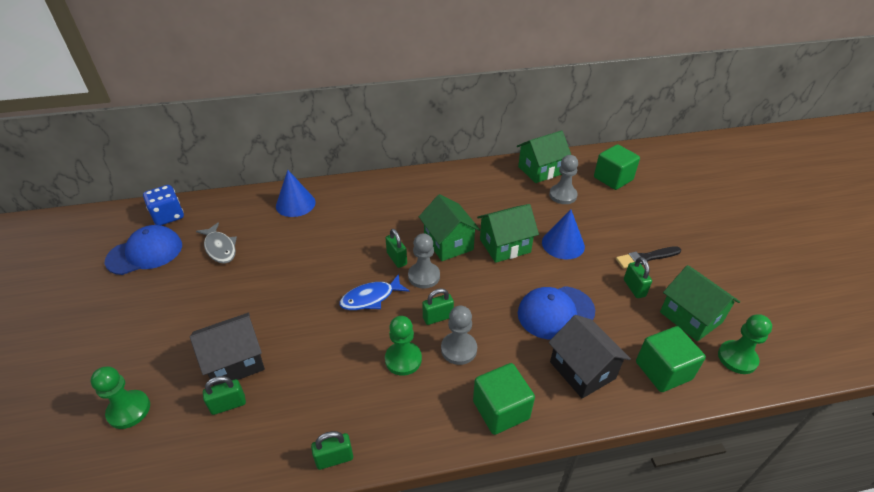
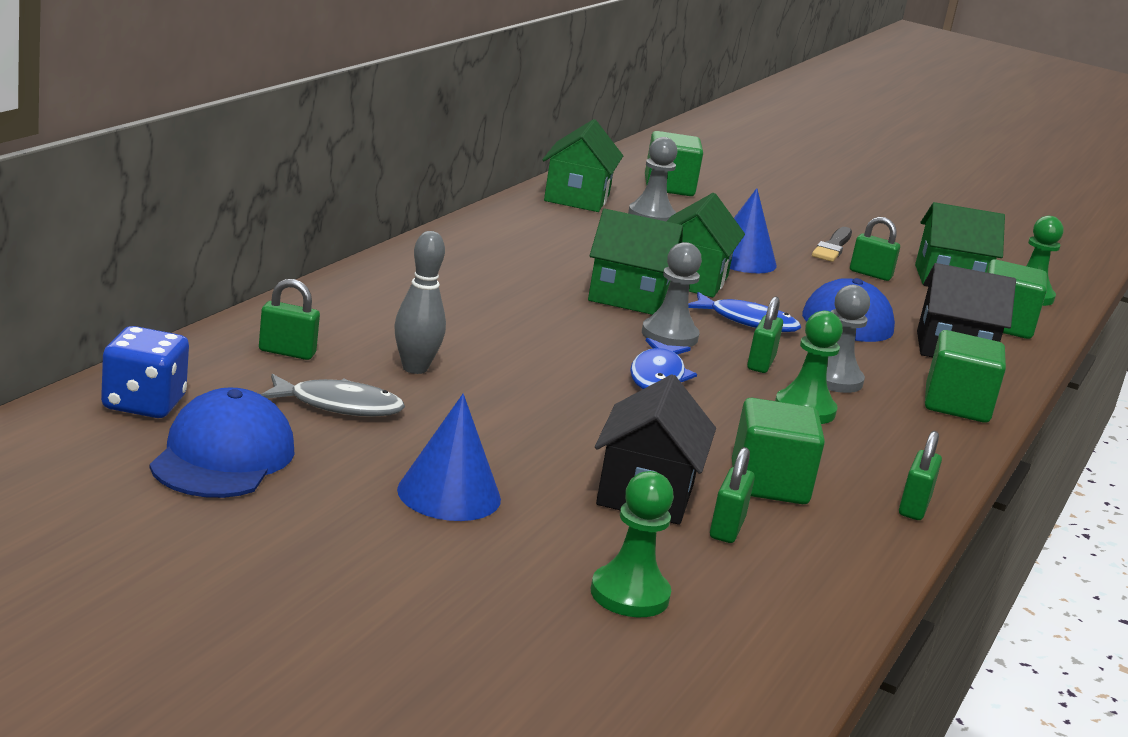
camera: 55 degrees left, 20 degrees down
(280, 242) = (415, 368): none -> grey bowling pin
(295, 204) = (333, 322): blue cone -> blue cone (449, 494)
(295, 393) = (769, 484): none -> green cube
(397, 259) = (604, 331): green padlock -> green padlock (287, 352)
(484, 287) = (748, 322): none -> blue fish

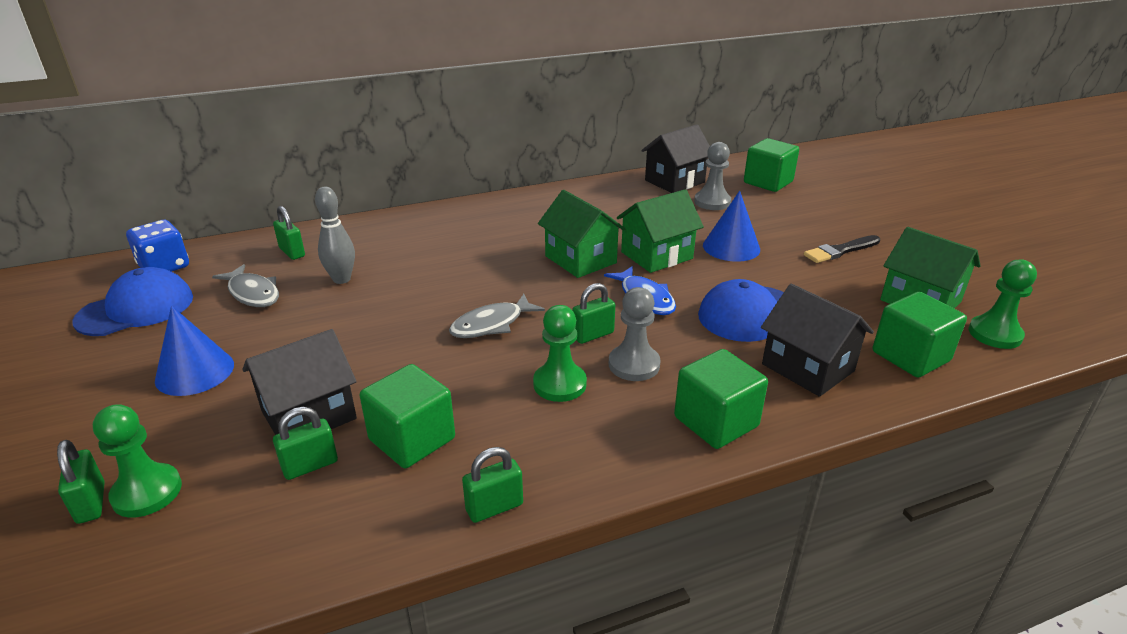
camera: 45 degrees right, 10 degrees up
(577, 198) = (674, 181): green house -> black house
(658, 376) = (491, 324): blue fish -> grey fish
(669, 335) = (559, 295): grey pawn -> none
(870, 274) = (838, 280): green padlock -> green padlock (91, 503)

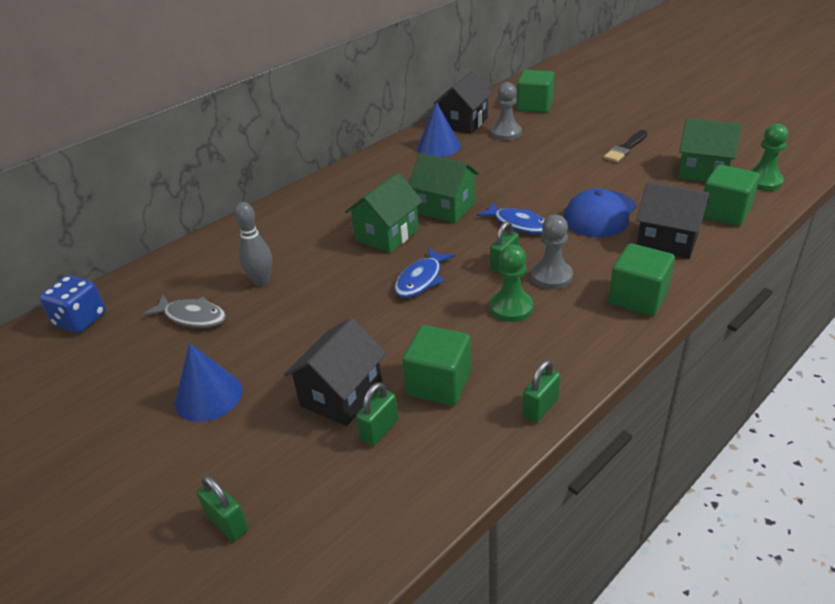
camera: 20 degrees left, 5 degrees up
(136, 309) = (94, 364): blue cap -> none
(147, 492) = (267, 497): green pawn -> none
(292, 252) = (192, 271): green padlock -> none
(491, 324) = (421, 280): grey fish -> blue fish
(656, 255) = (499, 188): green house -> green house (387, 235)
(731, 247) = (548, 166): blue cone -> blue cone (438, 146)

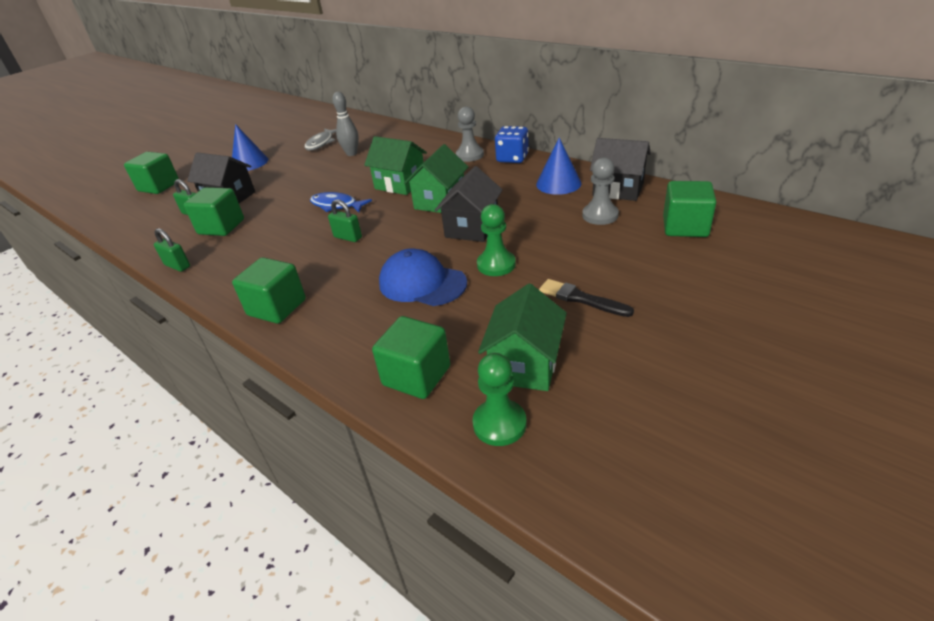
camera: 85 degrees right, 0 degrees up
(80, 320) = (329, 118): blue dice -> blue dice (512, 158)
(227, 523) = (159, 186): green padlock -> green cube
(511, 307) = (288, 245): green pawn -> green pawn (496, 264)
(518, 224) = (409, 239): blue fish -> none
(551, 276) = (323, 261): grey pawn -> grey pawn (470, 155)
(667, 241) = (364, 327): black house -> black house (472, 228)

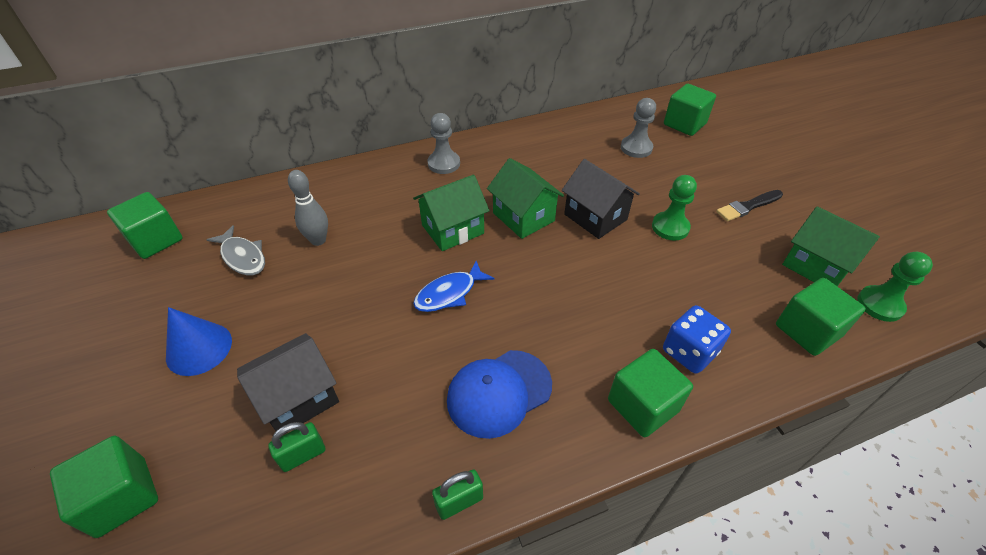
camera: 65 degrees left, 10 degrees up
(221, 227) = (387, 425): green cube -> green cube (156, 240)
(348, 237) = (536, 306): green padlock -> none
(422, 283) = (669, 281): blue cap -> blue cap (499, 393)
(512, 158) = (483, 144): blue dice -> blue dice (689, 352)
(558, 183) = (562, 143): blue cone -> none
(618, 189) = (603, 123): black house -> none

